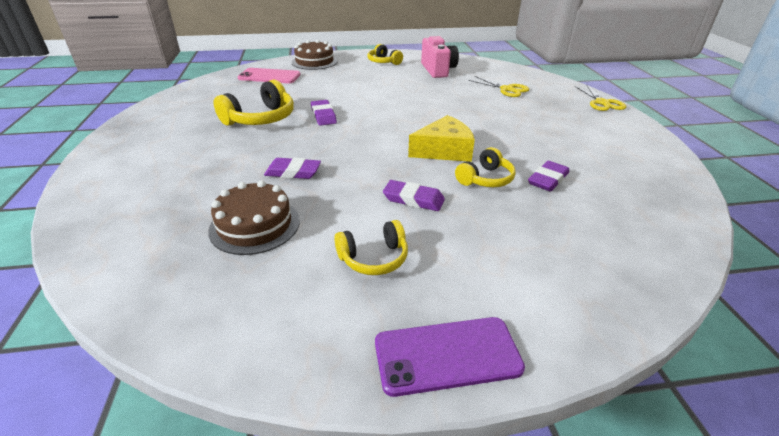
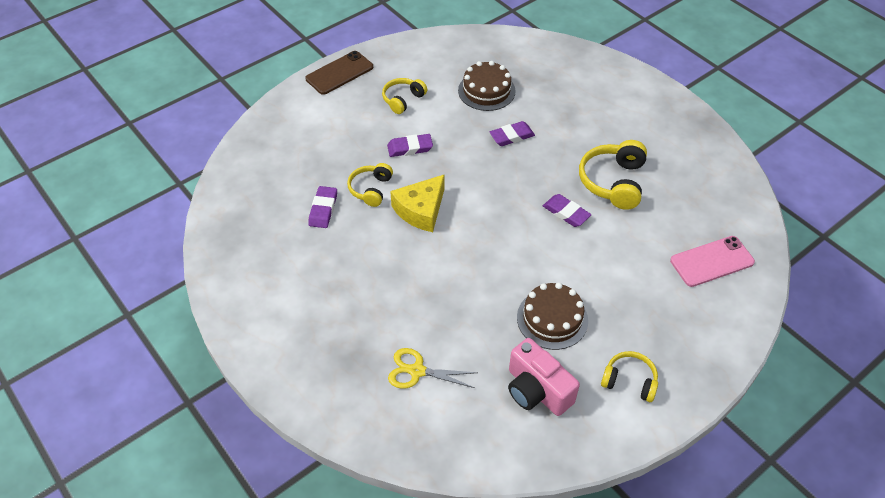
camera: 150 degrees right, 15 degrees up
(314, 62) = (714, 331): brown cake -> brown cake (552, 319)
(447, 355) = (339, 73): purple phone -> brown phone
(602, 103) = (290, 389): yellow scissors -> none

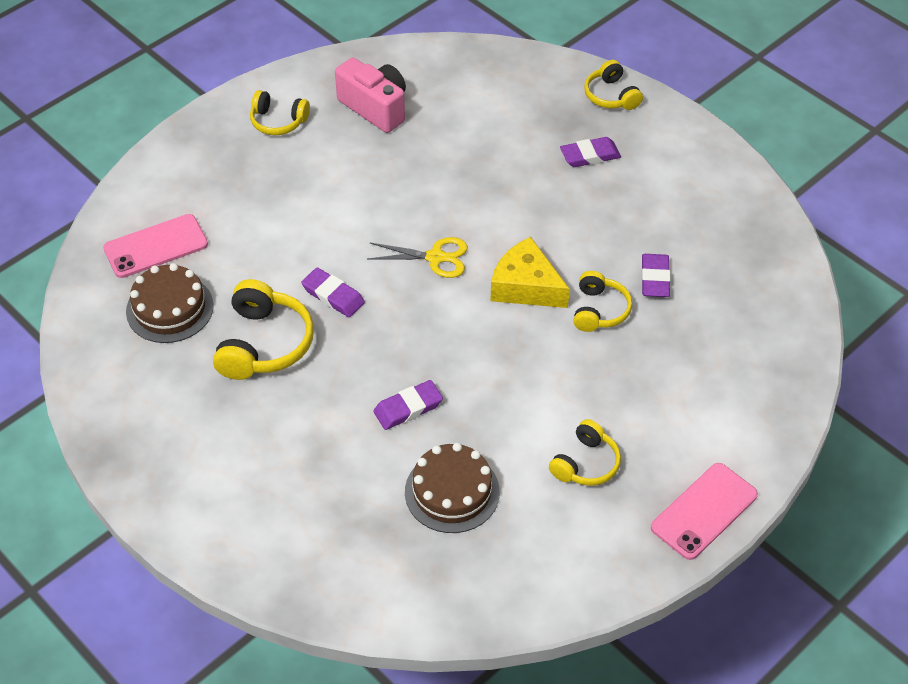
camera: 175 degrees right, 0 degrees up
(306, 388) = (611, 95): none -> yellow headphones
(339, 73) = (704, 511): brown phone -> pink phone
(410, 148) = (558, 377): purple eraser -> purple eraser (590, 155)
(417, 371) = (501, 116): yellow scissors -> yellow scissors (435, 257)
(421, 210) = (526, 286): yellow cheese -> yellow cheese turned 90 degrees counterclockwise
(552, 319) = (357, 172): brown cake -> brown cake (170, 308)

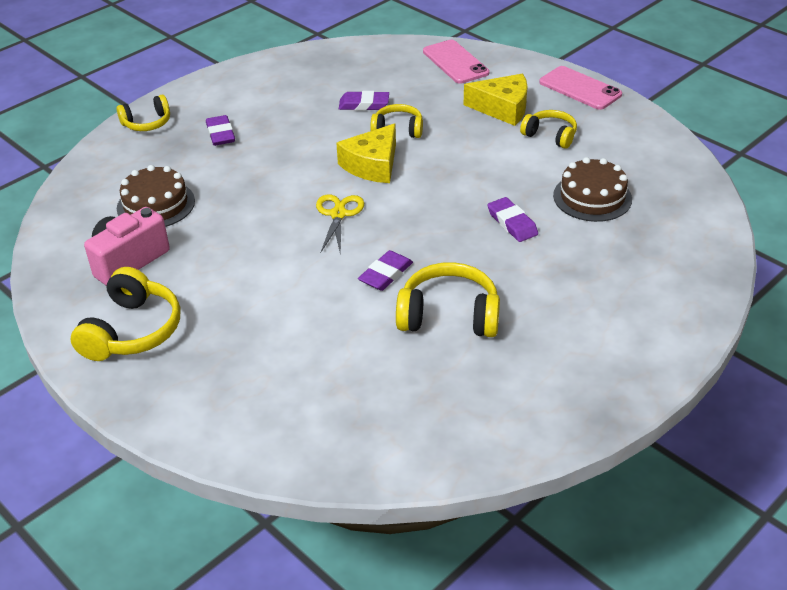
camera: 90 degrees left, 10 degrees down
(156, 246) = (316, 412): pink phone -> pink phone (455, 62)
(170, 308) = (406, 390): brown cake -> brown cake (156, 204)
(278, 121) = (132, 331): yellow headphones -> yellow headphones, size x1.60
(650, 418) = (502, 108): none -> yellow cheese

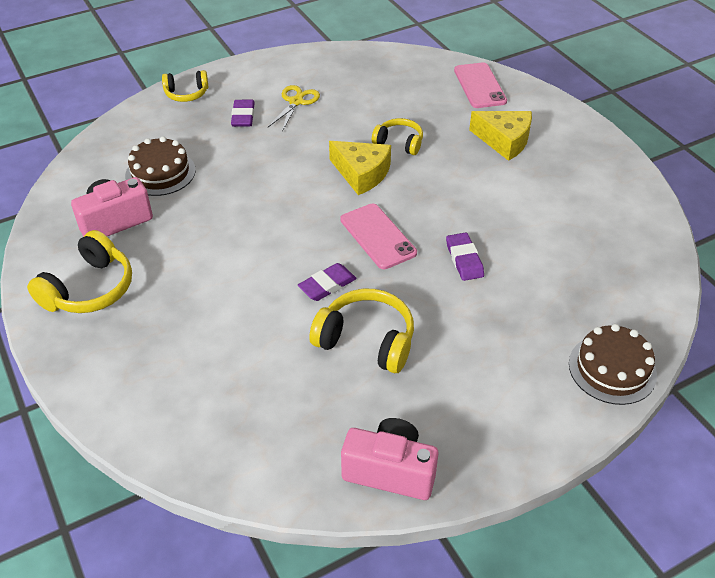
camera: 15 degrees right, 5 degrees up
(338, 214) = (310, 216): yellow scissors -> yellow scissors (296, 102)
(364, 104) = (379, 112): purple eraser -> none
(372, 165) = (361, 173): yellow cheese -> yellow cheese turned 105 degrees counterclockwise
(526, 425) = (390, 471): none -> pink camera
(550, 136) = (537, 177): yellow headphones -> none
(580, 88) = (586, 134): pink phone -> pink phone (378, 236)
(592, 197) = (551, 249): brown cake -> brown cake (612, 369)

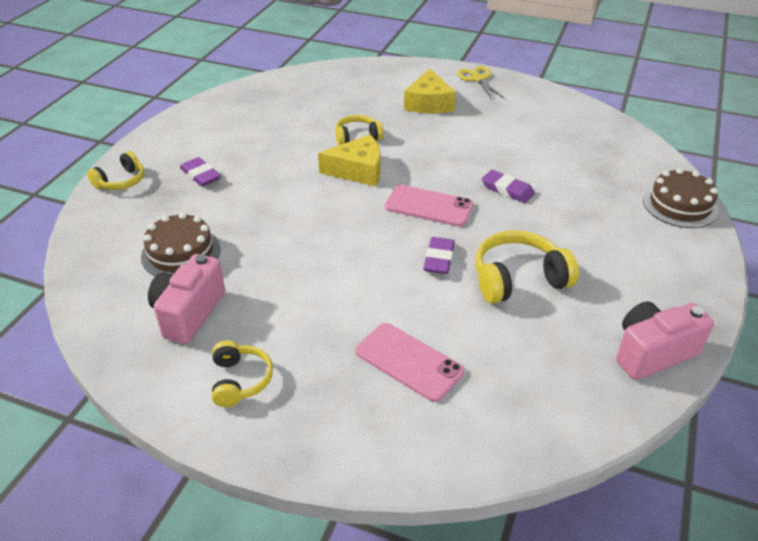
camera: 40 degrees left, 5 degrees down
(89, 289) = (240, 380): yellow headphones -> yellow headphones, size x0.63
(296, 102) = (234, 145): yellow scissors -> yellow scissors (478, 79)
(479, 86) = (364, 76): pink phone -> pink phone (409, 362)
(504, 140) = (429, 103): yellow cheese -> yellow cheese turned 105 degrees clockwise

